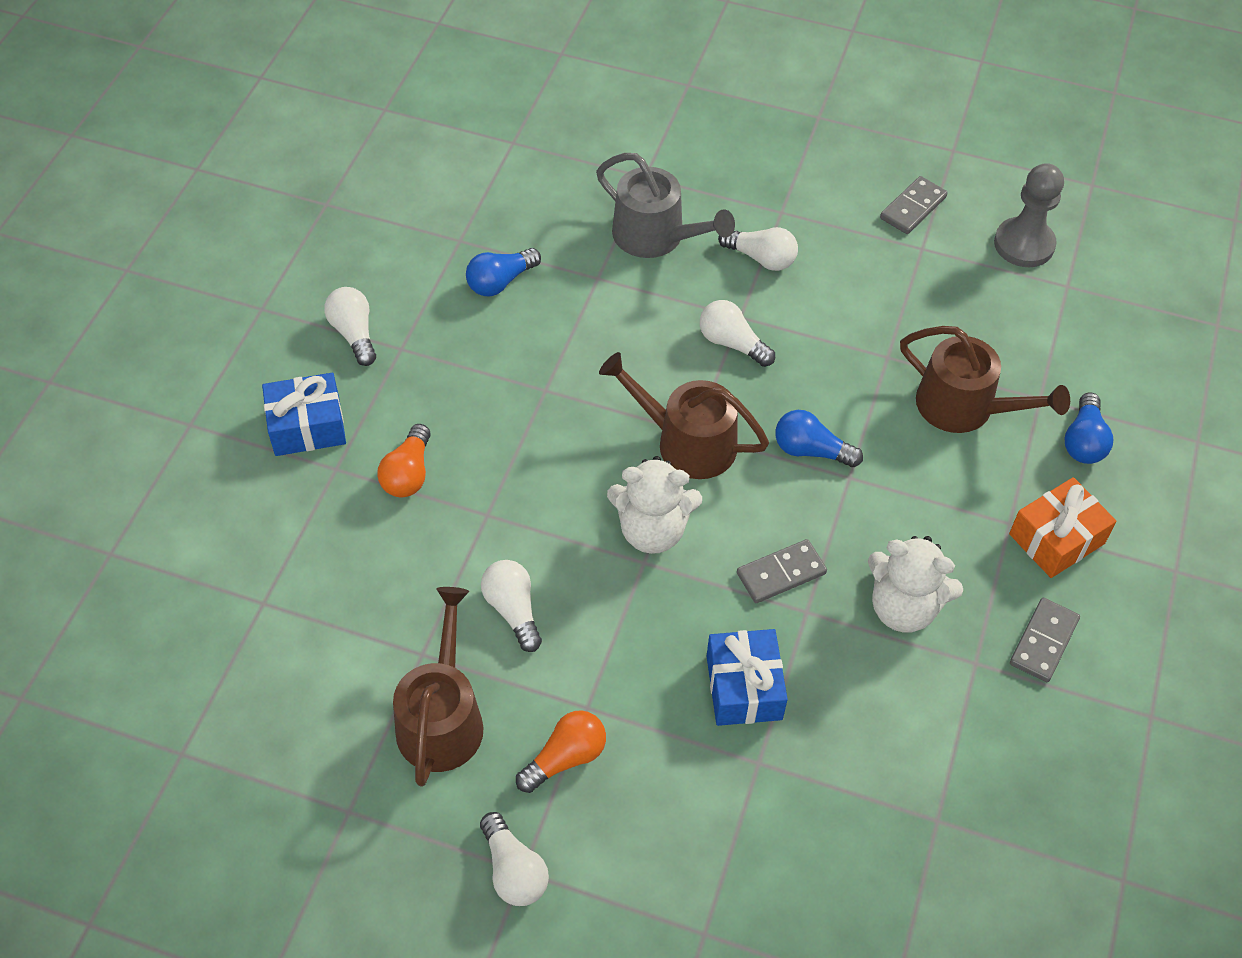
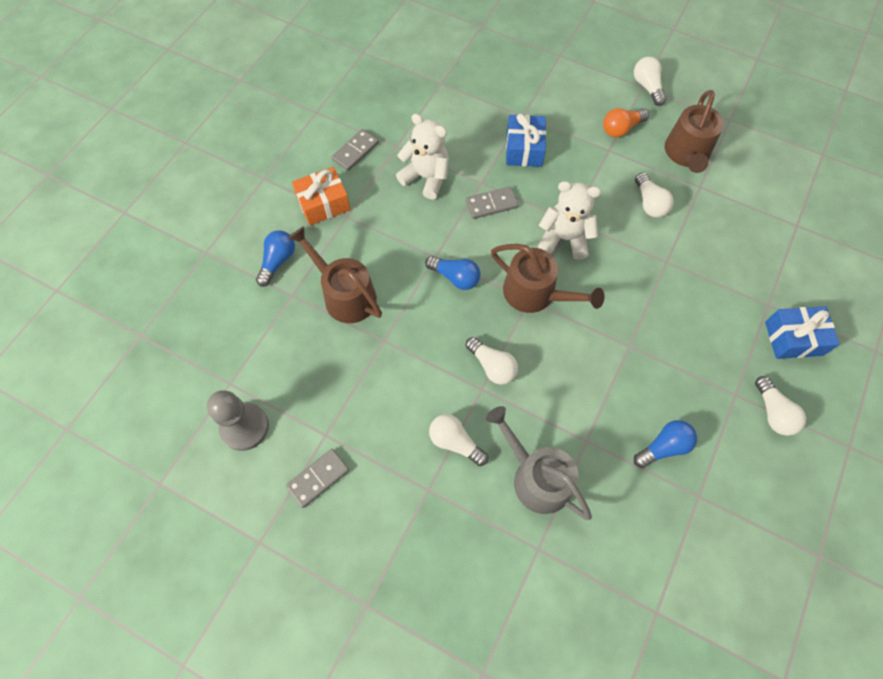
camera: 170 degrees left, 10 degrees up
(408, 473) = (719, 295): orange light bulb -> none

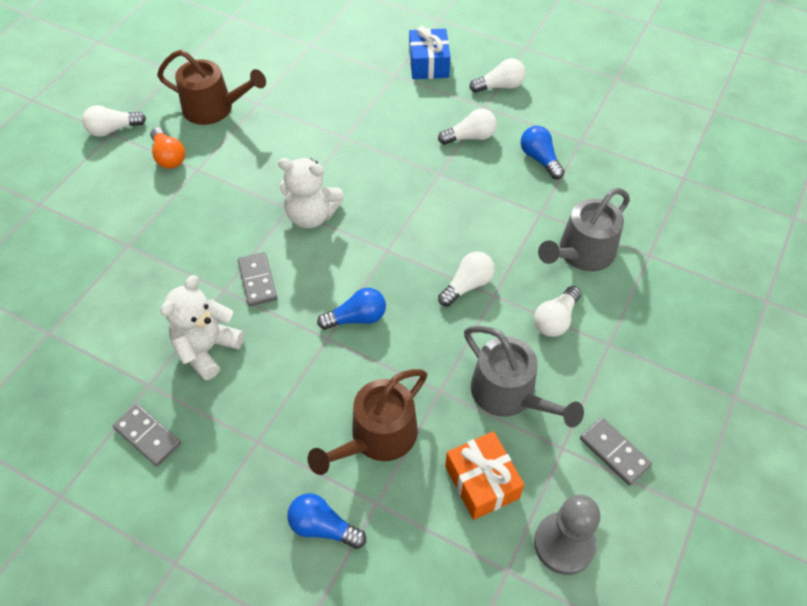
camera: 90 degrees left, 10 degrees down
(323, 204) = (233, 473): orange gift -> orange gift (482, 482)
(378, 395) = (509, 394): none -> grey watering can
(455, 277) = (357, 318): blue light bulb -> blue light bulb turned 45 degrees clockwise
(524, 149) = (180, 246): blue gift -> none
(535, 293) = (379, 245): brown watering can -> none
(564, 238) = (311, 216): white teddy bear -> white teddy bear turned 90 degrees counterclockwise
(649, 203) = (273, 143): white light bulb -> white light bulb (470, 137)

